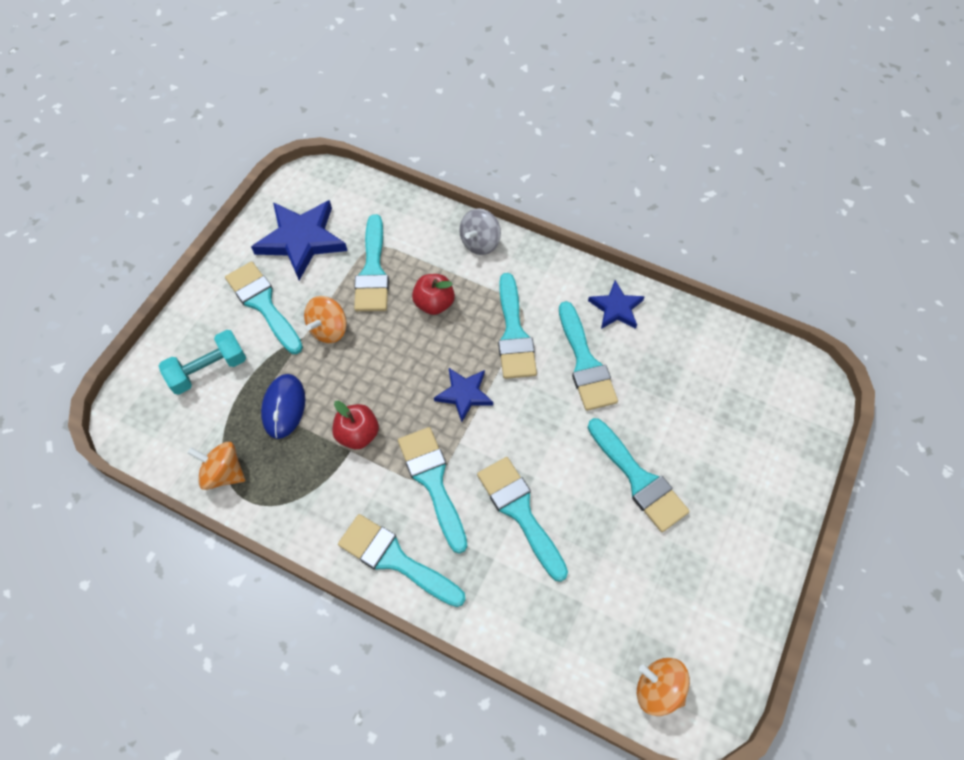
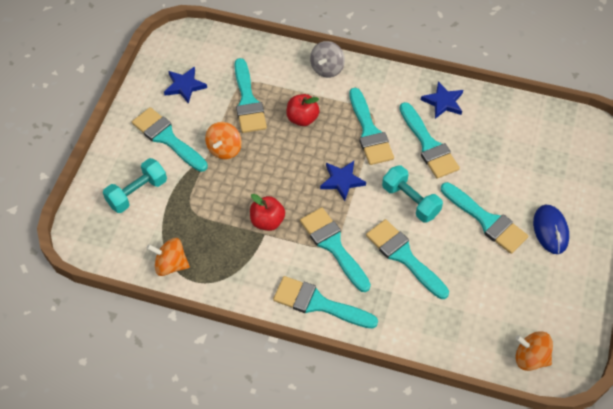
camera: 10 degrees left, 5 degrees down
(284, 407) = (204, 211): blue mouse -> blue mouse (550, 230)
(301, 240) = (184, 86): blue star -> blue star, size x0.58
(545, 436) = (410, 201): none -> turquoise dumbbell

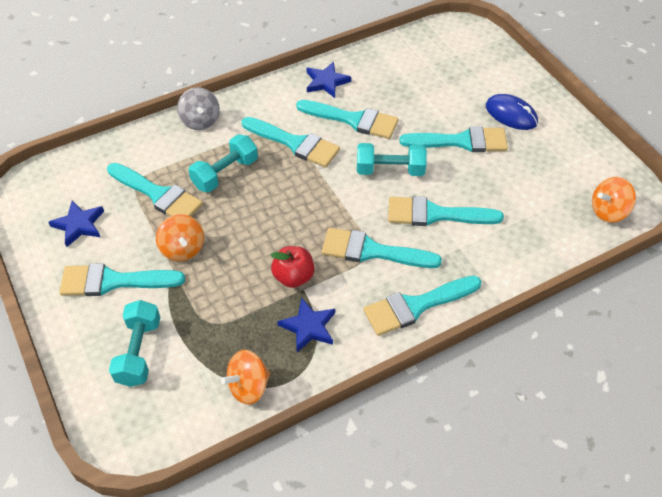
camera: 45 degrees left, 5 degrees down
(302, 118) = (225, 173): red apple -> turquoise dumbbell
(342, 181) = (318, 196): blue star -> blue star (308, 327)

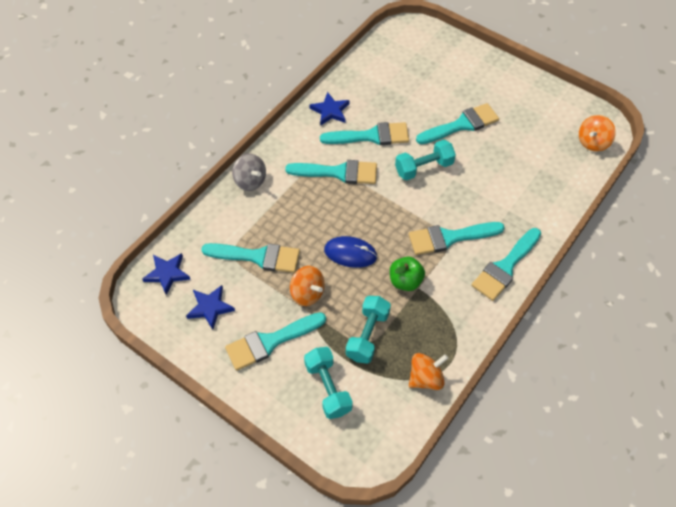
camera: 25 degrees left, 5 degrees up
(225, 173) = (300, 218): turquoise dumbbell -> turquoise dumbbell (367, 335)
(248, 387) = (426, 378): orange spinning top -> orange spinning top turned 150 degrees counterclockwise
(293, 277) = (405, 281): red apple -> green apple
(308, 327) = (440, 315): blue star -> blue star (167, 274)
(435, 214) = (477, 191): turquoise brush -> none
(511, 114) = (484, 89): blue mouse -> blue mouse (350, 253)

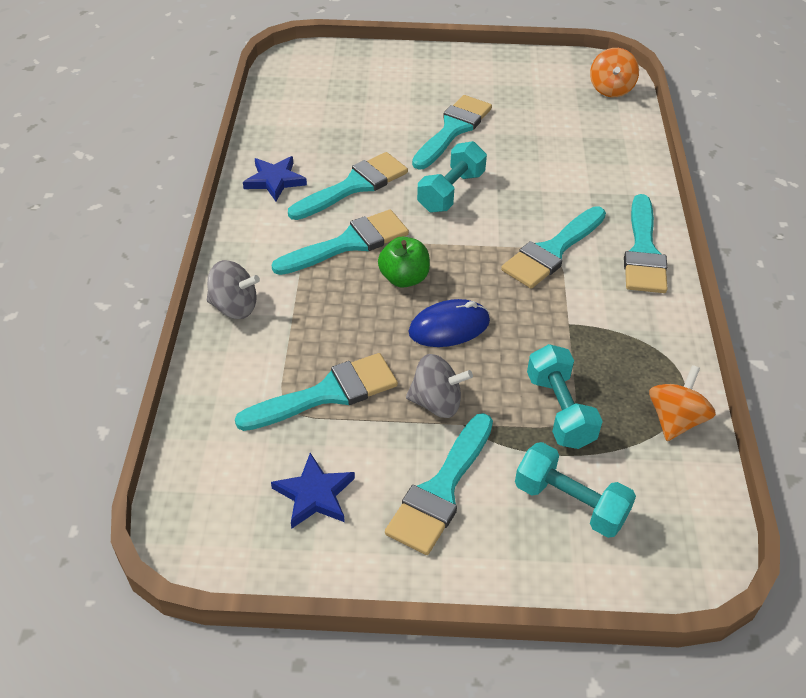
camera: 35 degrees left, 10 degrees down
(167, 274) = (208, 485): blue star -> none
(307, 293) = (436, 403): orange spinning top -> grey spinning top
(405, 281) = (546, 324): green apple -> green apple (404, 278)

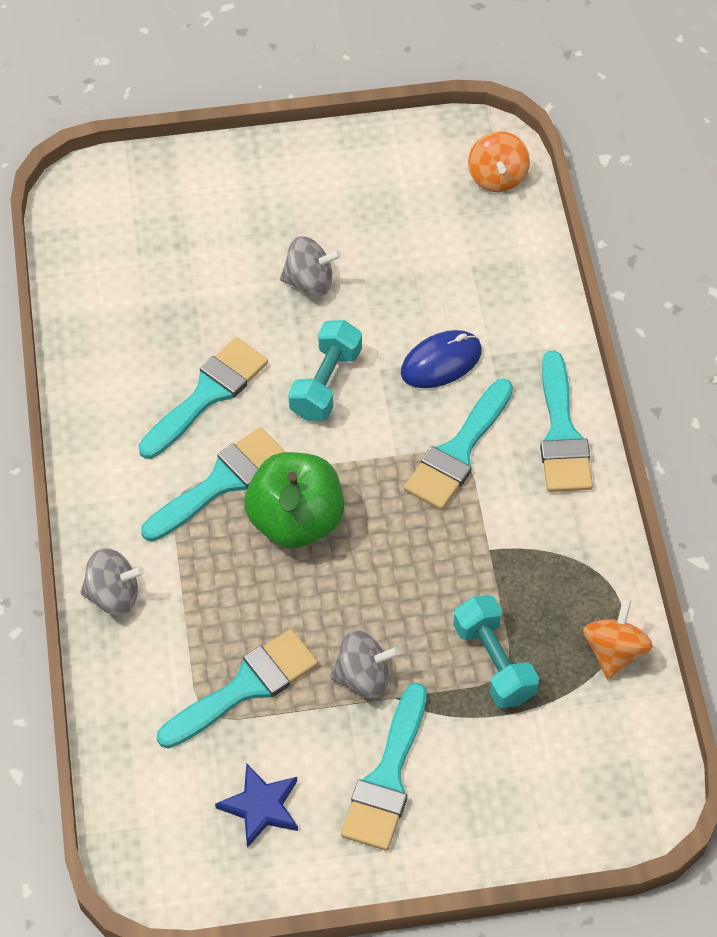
camera: 10 degrees left, 10 degrees up
(275, 180) = (109, 403): blue star -> none
(404, 278) = (296, 521): green apple -> green apple, size x1.65
(449, 327) = (359, 578): blue mouse -> blue mouse (441, 362)
(453, 130) = (310, 282): turquoise brush -> grey spinning top
(570, 503) = (518, 767): turquoise dumbbell -> none

